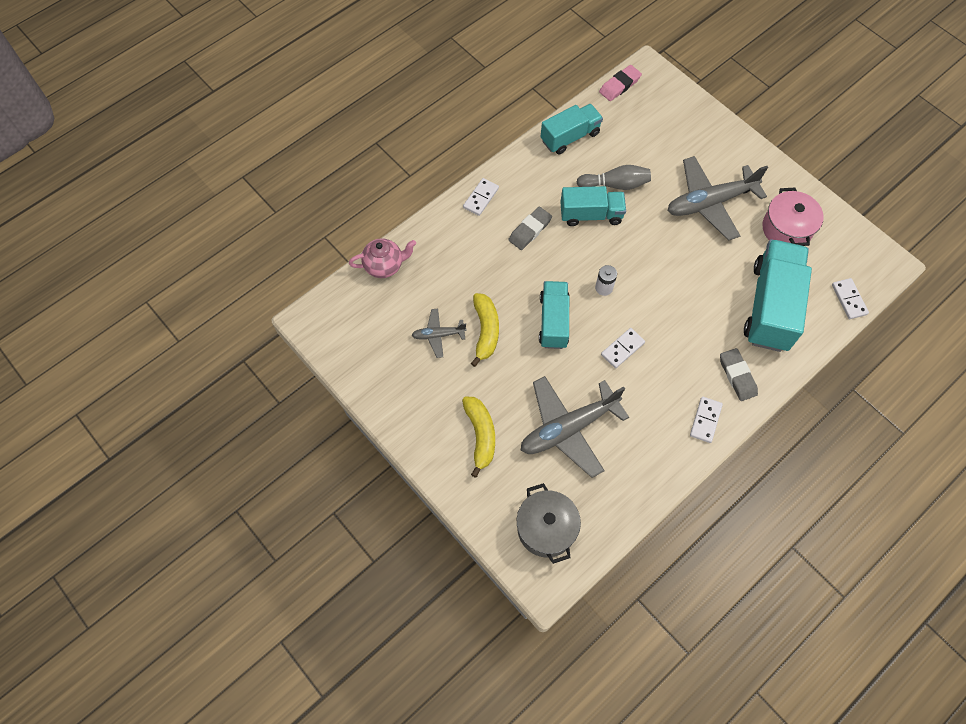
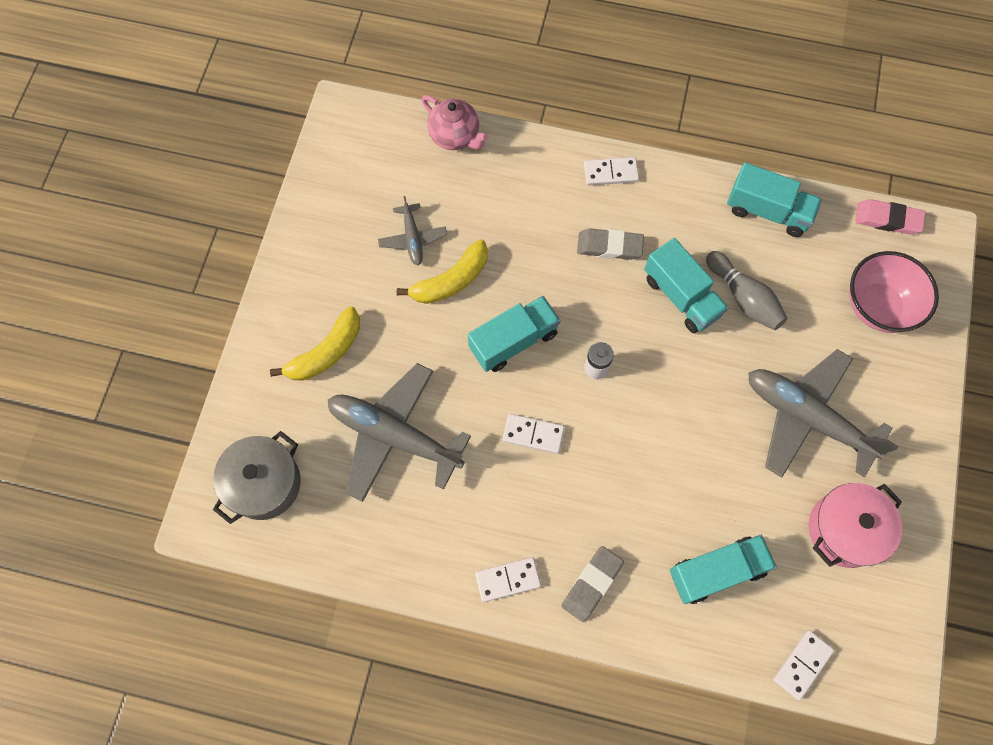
camera: 55 degrees right, 5 degrees up
(438, 335) = (412, 238): grey plane -> grey plane turned 150 degrees counterclockwise
(668, 126) = (877, 307): none -> pink bowl
(770, 306) = (716, 571): turquoise truck -> turquoise truck, size x0.62

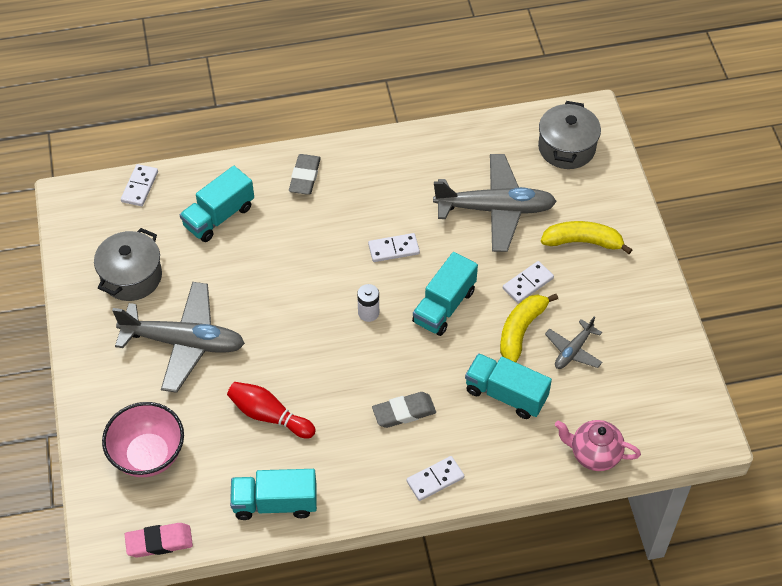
camera: 155 degrees right, 15 degrees down
(326, 352) = (583, 242): yellow banana -> yellow banana turned 75 degrees clockwise
(412, 238) = (573, 350): grey plane -> grey plane turned 105 degrees counterclockwise
(508, 580) = (364, 158): white domino -> white domino (527, 283)
(681, 296) = (323, 395): turquoise truck -> turquoise truck (506, 394)
(743, 298) = (269, 415): grey bowling pin -> red bowling pin
(844, 530) = (131, 277): pink pot -> grey pot

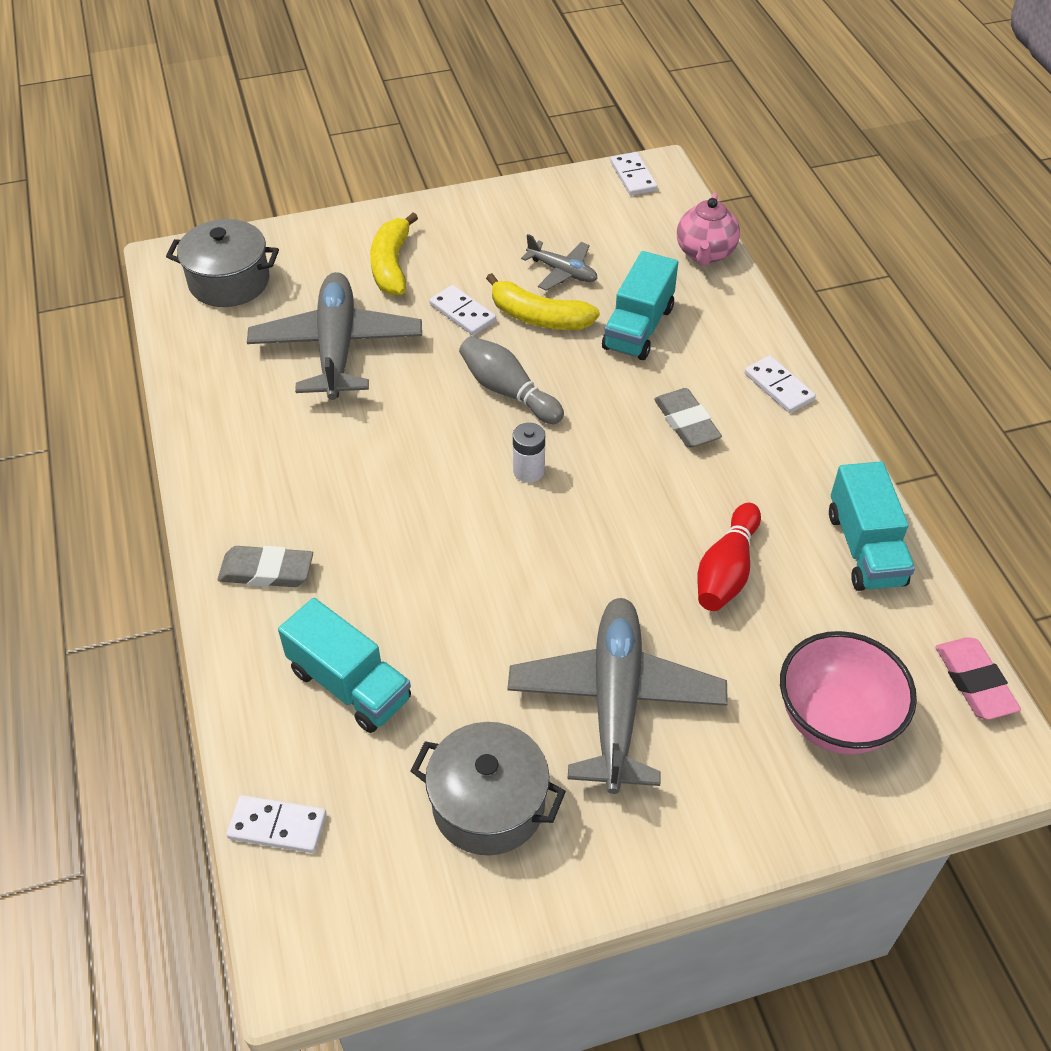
camera: 95 degrees left, 5 degrees down
(393, 249) = (411, 450): white domino -> white domino (633, 176)
(444, 306) = (508, 391): turquoise truck -> grey bowling pin

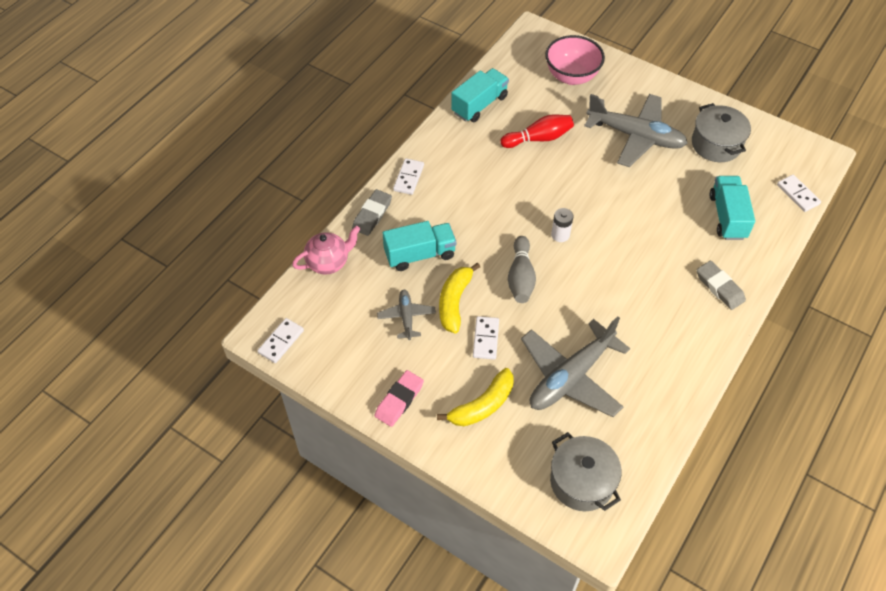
camera: 130 degrees left, 5 degrees up
(539, 317) = (454, 302): yellow banana -> yellow banana turned 150 degrees counterclockwise
(615, 701) = (635, 136): grey plane -> grey plane turned 120 degrees counterclockwise
(686, 422) = (468, 197): grey eraser -> grey eraser (372, 215)
(974, 682) = (512, 50): pink eraser -> pink eraser (399, 400)

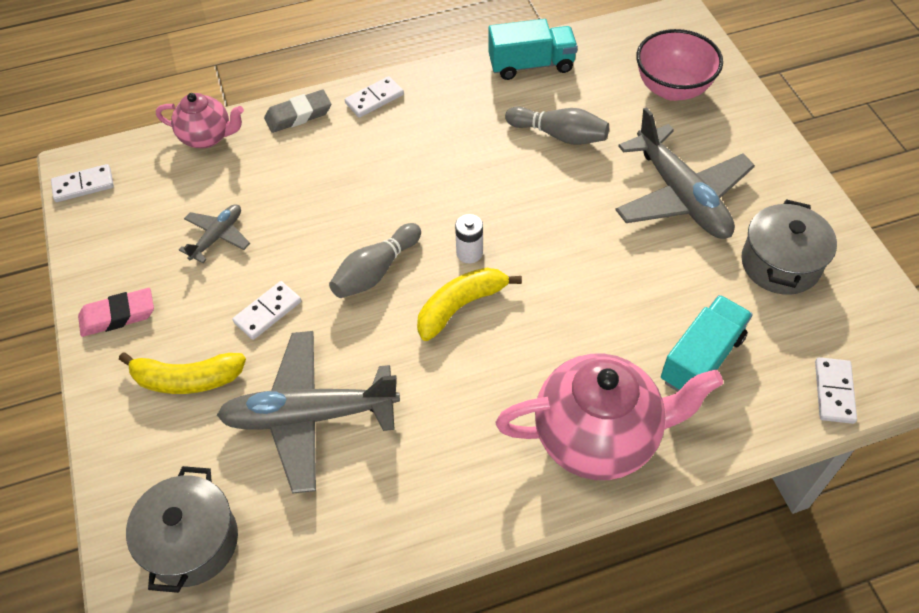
camera: 40 degrees right, 0 degrees up
(420, 254) = (300, 182): turquoise truck -> none
(454, 302) = (279, 252): yellow banana -> yellow banana (460, 306)
(538, 138) = (559, 135): red bowling pin -> grey bowling pin
(719, 287) = (598, 437): grey eraser -> pink teapot

